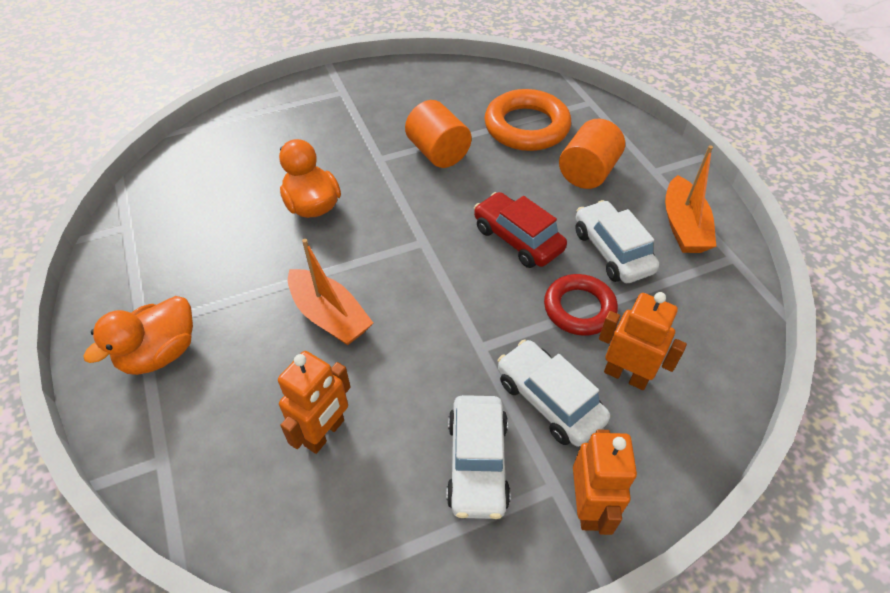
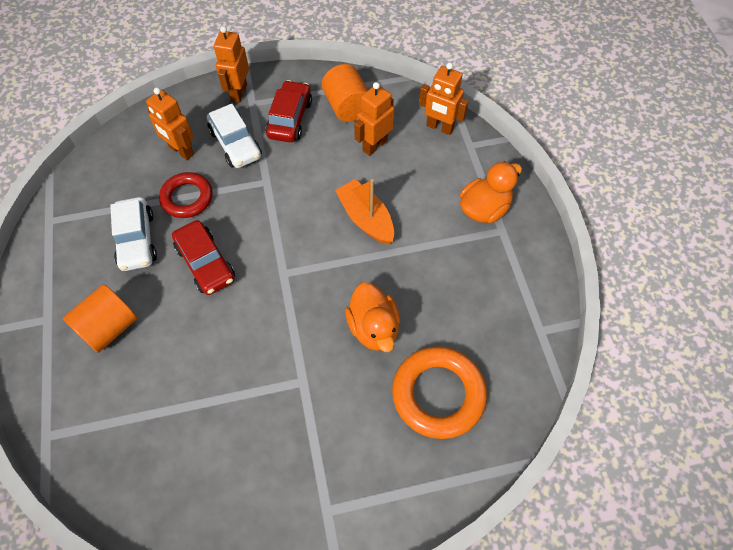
camera: 170 degrees left, 10 degrees up
(210, 488) = (439, 127): none -> orange robot
(438, 153) = (242, 379): orange cylinder -> orange cylinder (347, 107)
(477, 463) = (290, 119): white car -> red car
(526, 127) = (136, 404): orange ring -> orange ring (438, 394)
(683, 226) = (65, 254): orange boat -> none

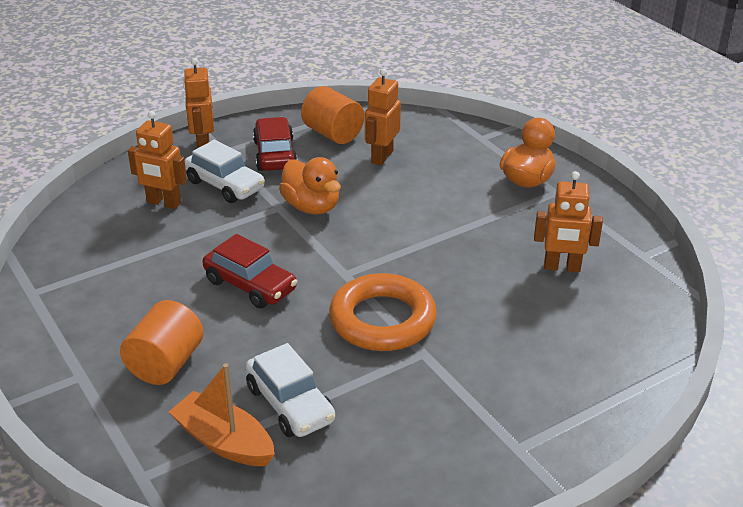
camera: 20 degrees left, 25 degrees down
(137, 240) = (155, 284): white car -> white car (290, 404)
(187, 198) = (194, 238): red ring -> none
(366, 218) = (409, 212): orange boat -> orange boat (224, 441)
(373, 328) = (472, 293): orange duck -> orange duck (311, 207)
(438, 394) = (574, 326): orange ring -> orange ring (382, 320)
(439, 127) = (441, 131): orange robot -> orange robot (562, 267)

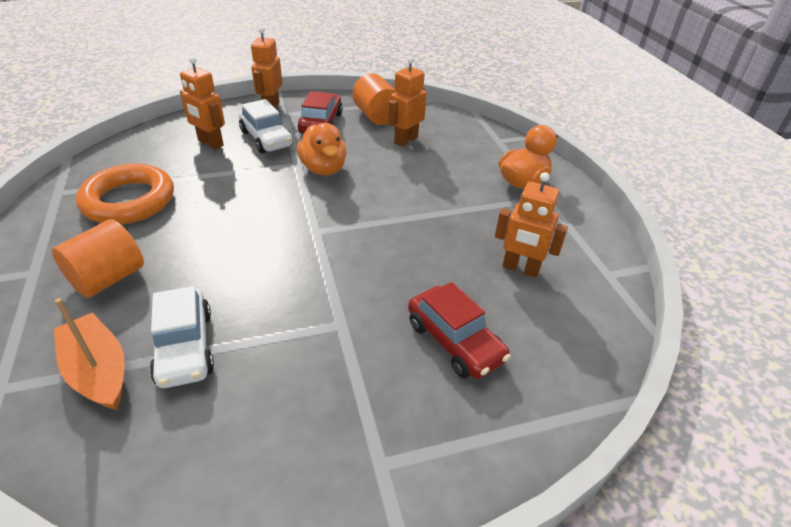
camera: 15 degrees right, 5 degrees up
(250, 285) = (229, 223): red car -> red car (455, 341)
(382, 320) = (323, 282): orange ring -> orange ring (129, 201)

